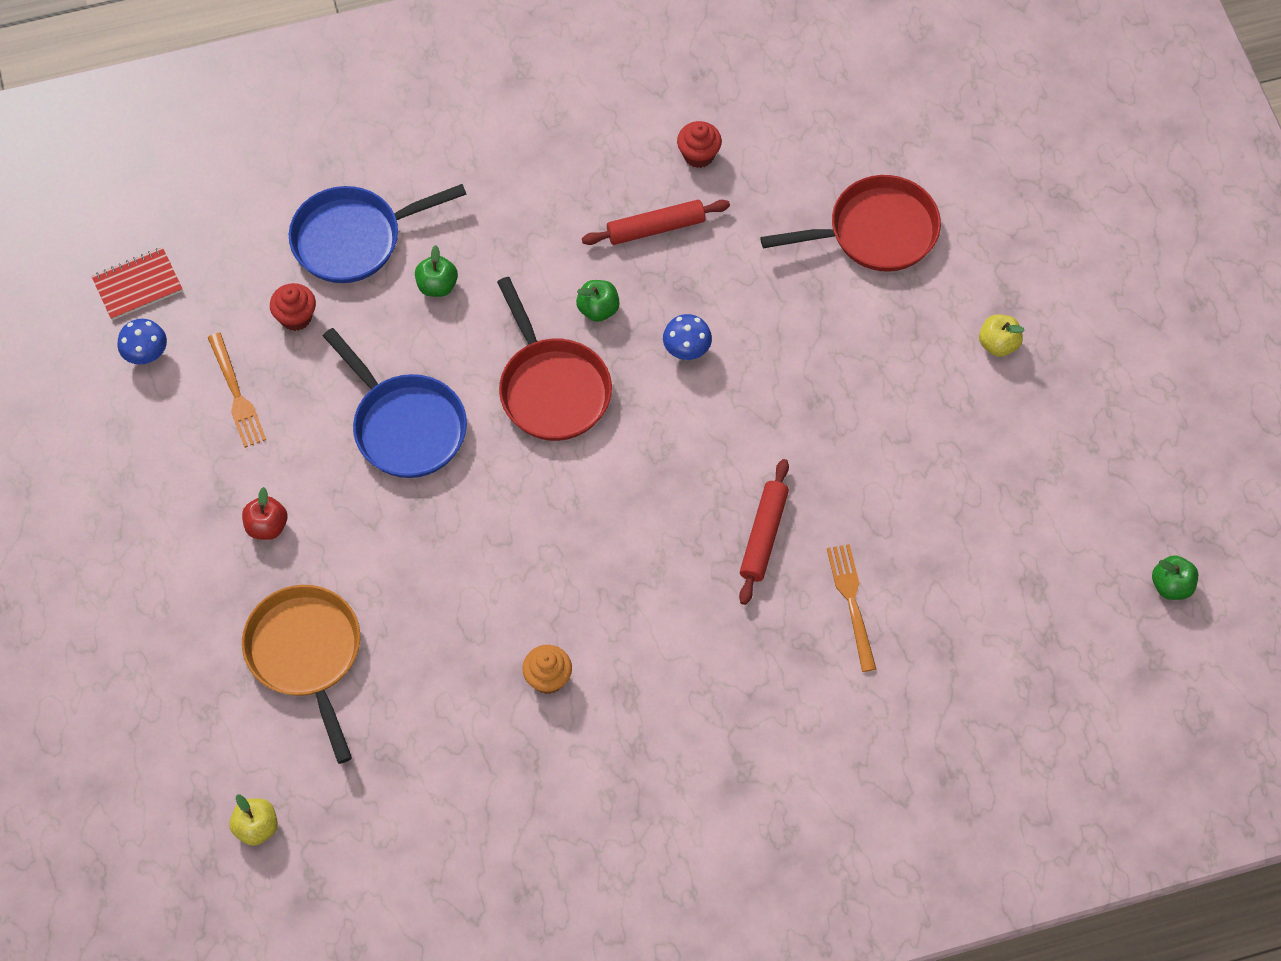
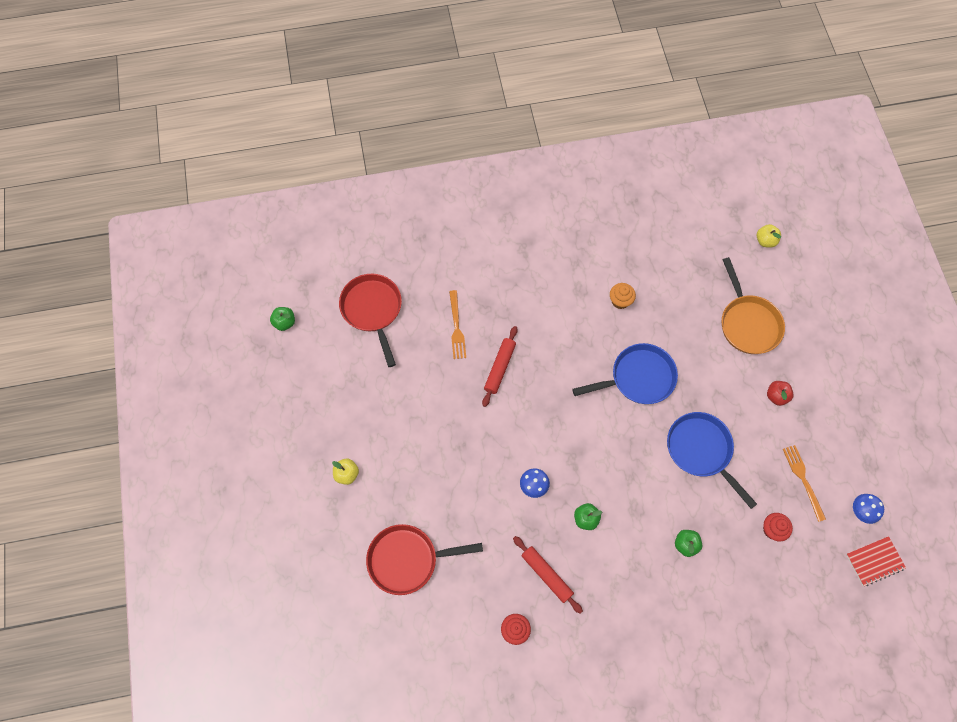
camera: 175 degrees left, 5 degrees up
(353, 238) = (740, 584): blue pan -> blue pan (638, 378)
(552, 388) = (615, 467): red pan -> red pan (373, 310)
(656, 228) = (547, 575): red rolling pin -> red rolling pin turned 60 degrees clockwise

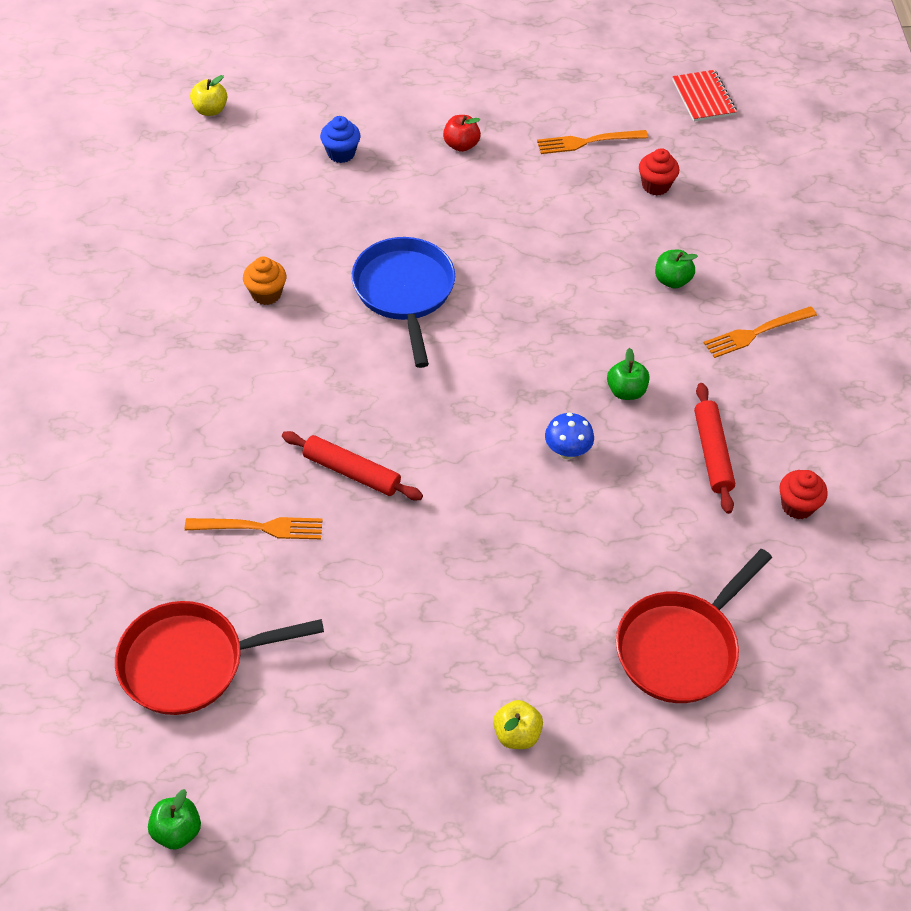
camera: 85 degrees left, 15 degrees down
(407, 559) = (680, 647): red pan -> red pan turned 45 degrees clockwise
(547, 575) = (712, 453): red rolling pin -> red rolling pin turned 60 degrees counterclockwise
(651, 602) = (755, 333): none -> orange fork
(701, 450) = (532, 239): blue pan -> none
(748, 323) = (341, 153): orange pan -> blue cupcake
(861, 511) = (636, 96): blue mushroom -> none

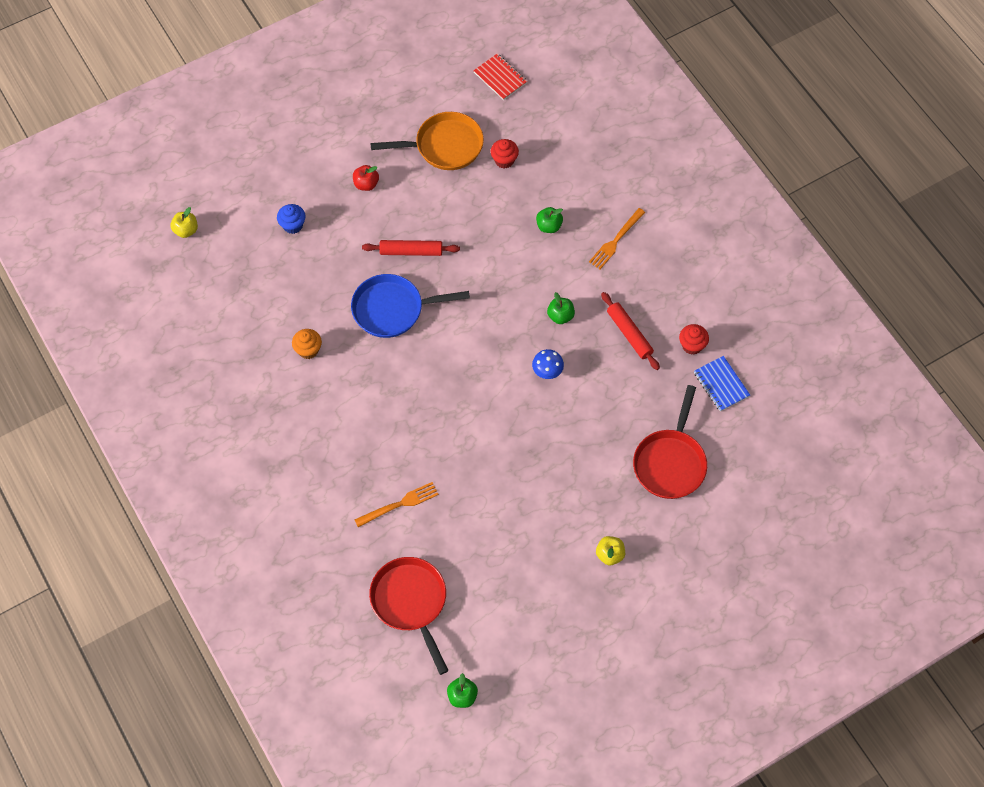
camera: 25 degrees left, 10 degrees up
(190, 662) = (410, 602): red pan -> red pan turned 105 degrees clockwise
(351, 472) = (431, 444): red rolling pin -> red rolling pin (411, 251)
(404, 292) = (392, 309): blue pan -> blue pan turned 60 degrees counterclockwise
(586, 142) = (444, 146): orange fork -> orange pan
(815, 575) = (721, 384): none -> blue notebook

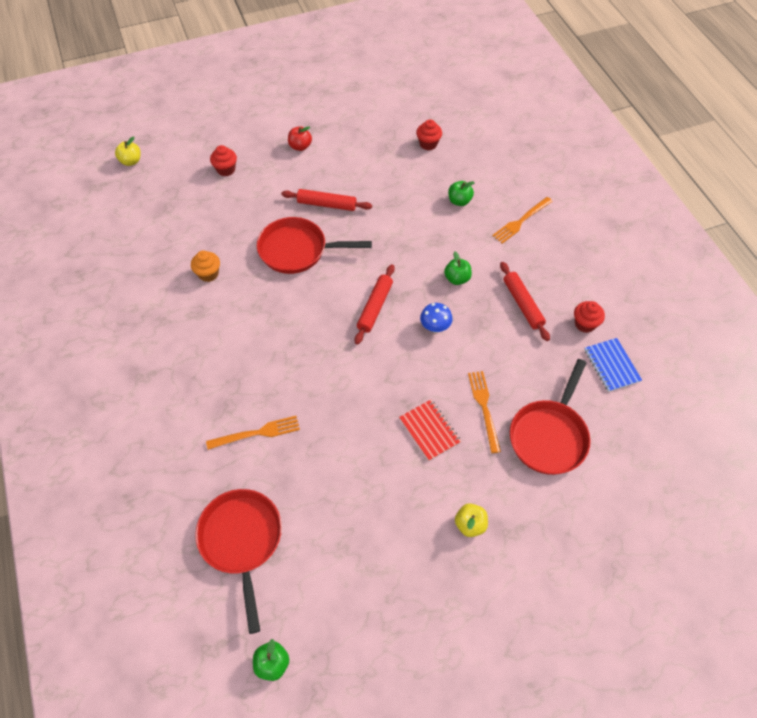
camera: 10 degrees right, 5 degrees down
(293, 225) = (226, 170): blue cupcake -> red cupcake
(392, 309) = (297, 250): blue pan -> red pan
(444, 146) = (377, 126): orange pan -> none
(484, 360) = (375, 307): none -> red rolling pin
(500, 78) = (437, 83): red notebook -> red notebook (429, 431)
(606, 445) = (484, 407): none -> orange fork

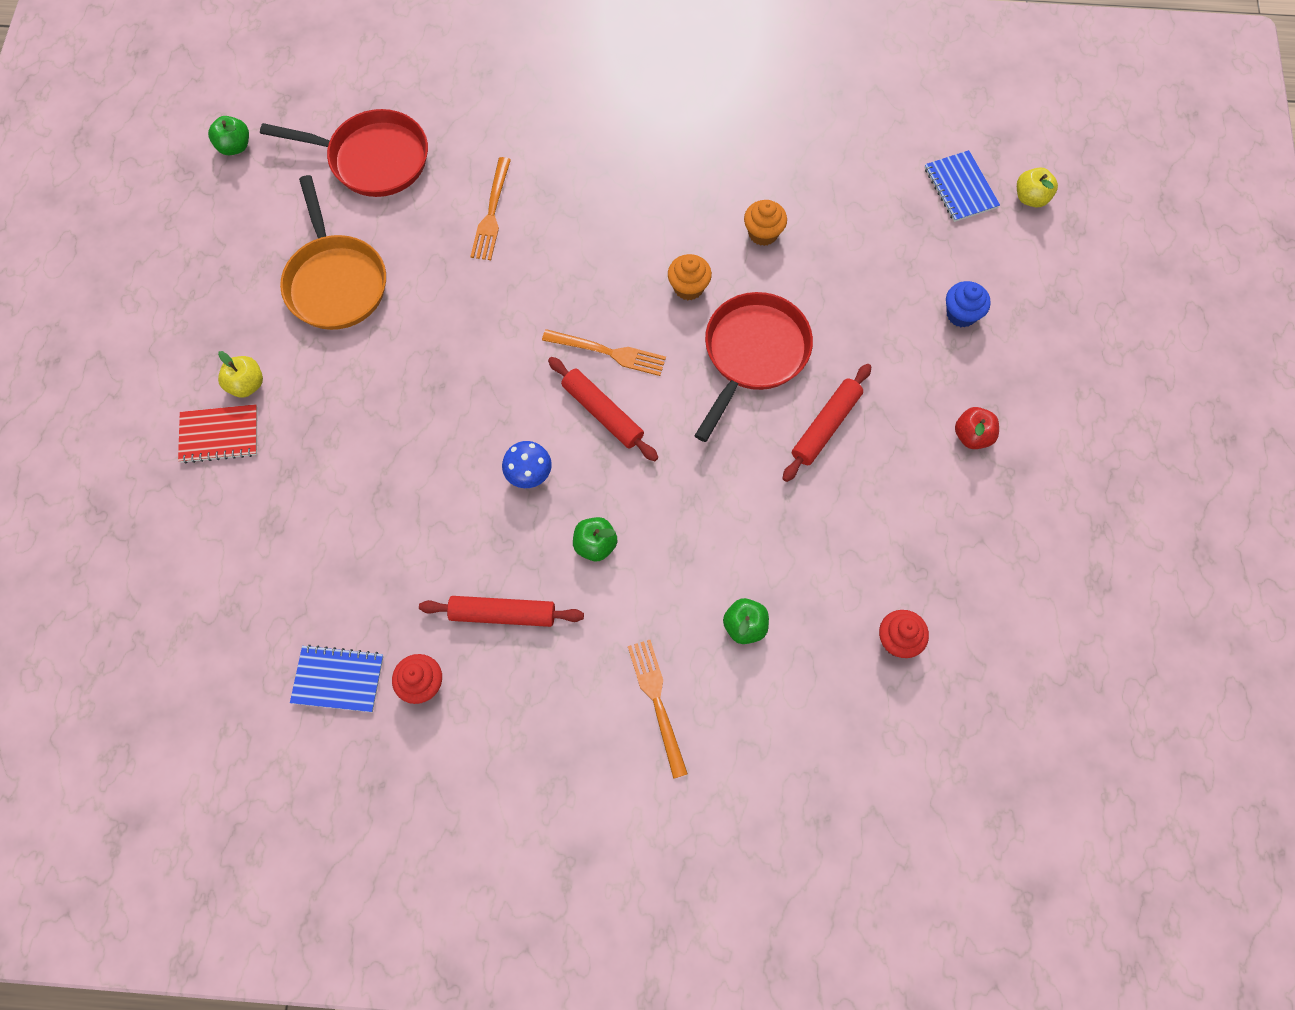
camera: 115 degrees right, 10 degrees up
(135, 192) = (960, 188): none -> blue notebook
(226, 170) = (961, 314): red cupcake -> blue cupcake
(266, 297) = (688, 287): none -> orange cupcake
(360, 509) = (335, 282): none -> orange pan
(429, 431) = (384, 396): red notebook -> red notebook (219, 435)
(484, 407) = (378, 475): orange fork -> orange fork (610, 352)
(549, 436) = (292, 534): red pan -> none

